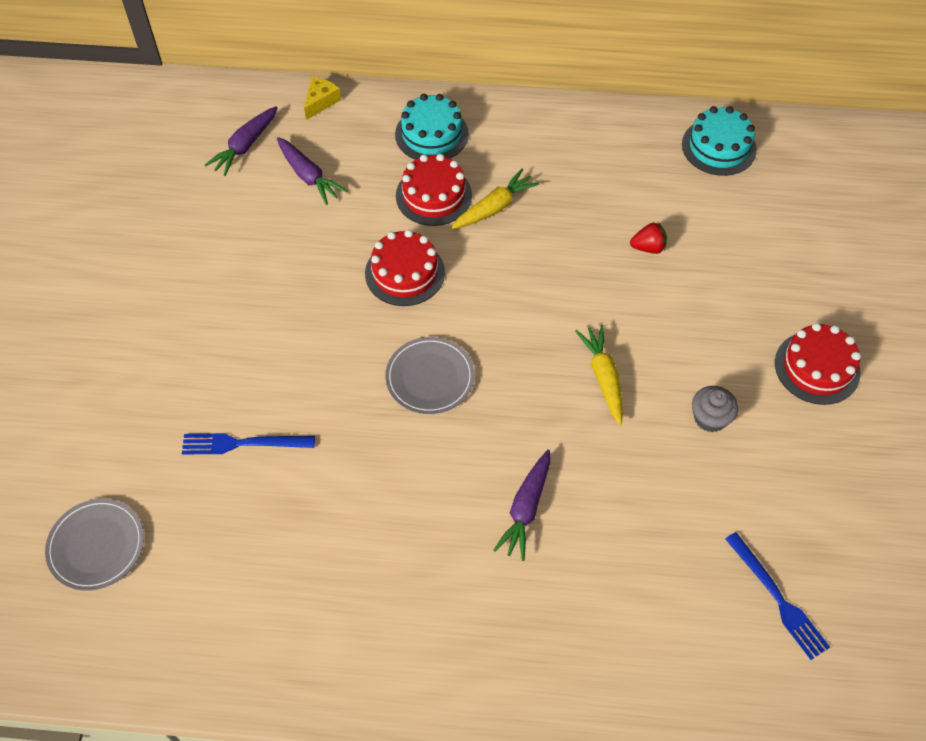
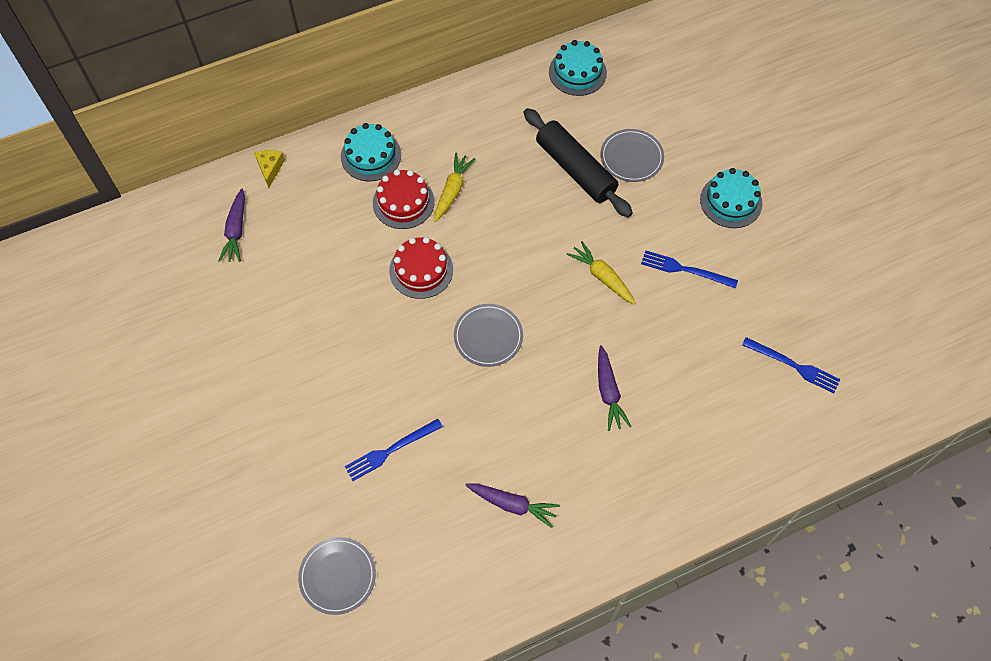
camera: 30 degrees left, 5 degrees up
(308, 176) = (301, 231): purple carrot -> purple carrot (512, 504)
(648, 247) = (575, 169): red strawberry -> black rolling pin
(710, 418) = (685, 270): grey cupcake -> blue fork
(724, 264) = (631, 157): none -> grey plate
(817, 367) = (731, 201): red cake -> turquoise cake

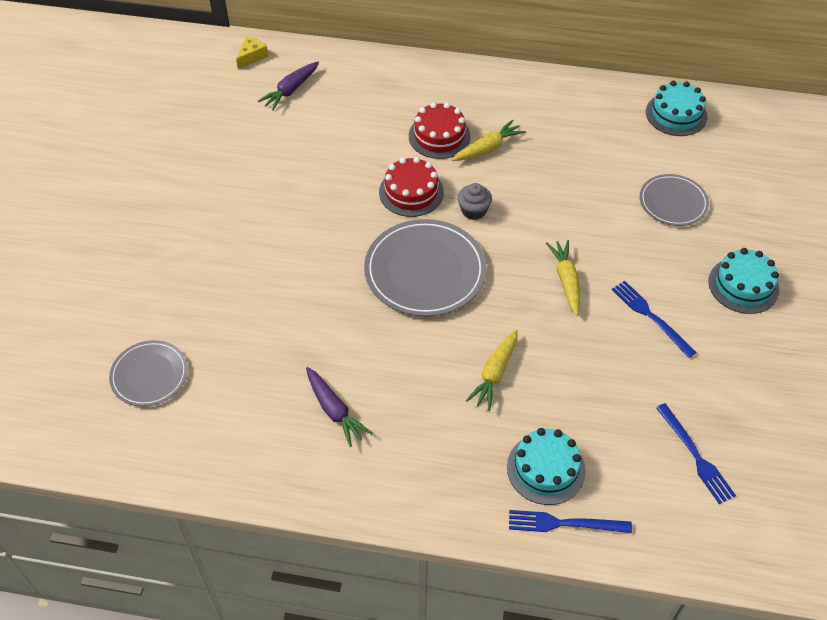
camera: 35 degrees right, 10 degrees down
(270, 168) = (354, 61): yellow cheese -> yellow cheese (252, 57)
(371, 156) = (441, 90): turquoise cake -> turquoise cake (546, 469)
(391, 450) = (272, 309): blue fork -> blue fork (565, 523)
(485, 257) = (473, 210): none -> grey cupcake
(488, 336) = (425, 271): grey plate -> grey plate, size x1.69
(575, 169) = (611, 186): black rolling pin -> none
(608, 392) = (495, 373): purple carrot -> yellow carrot

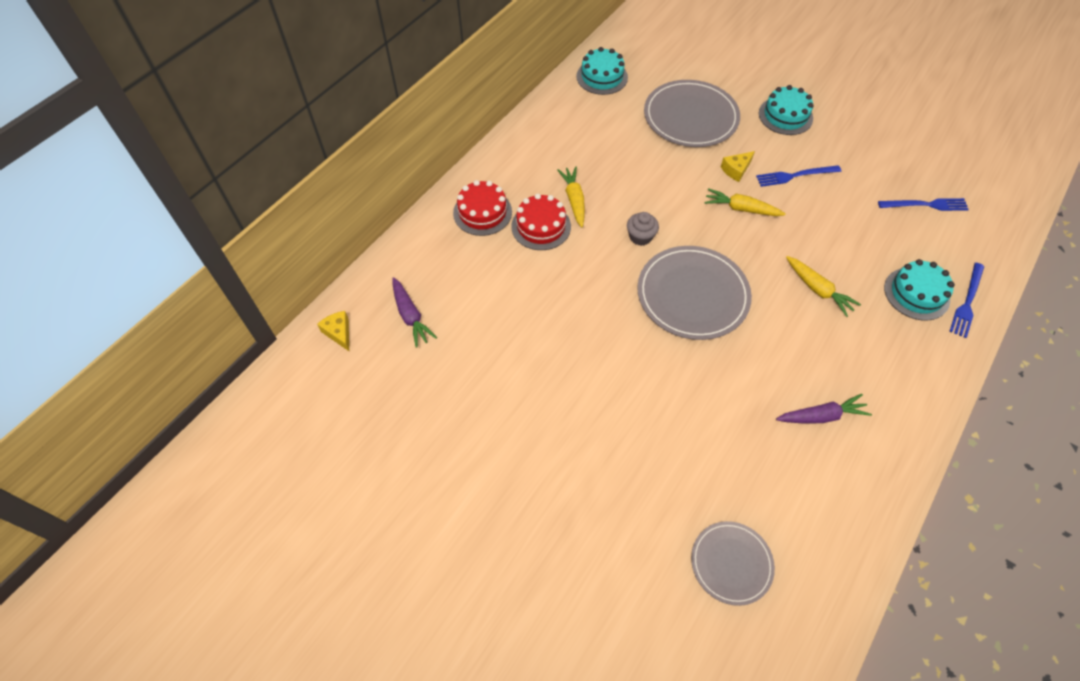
camera: 65 degrees left, 5 degrees up
(411, 192) = (597, 271): red cake -> red cake (482, 212)
(621, 262) = (736, 170): none -> yellow cheese
(673, 202) = (690, 117): grey plate -> grey plate, size x1.69

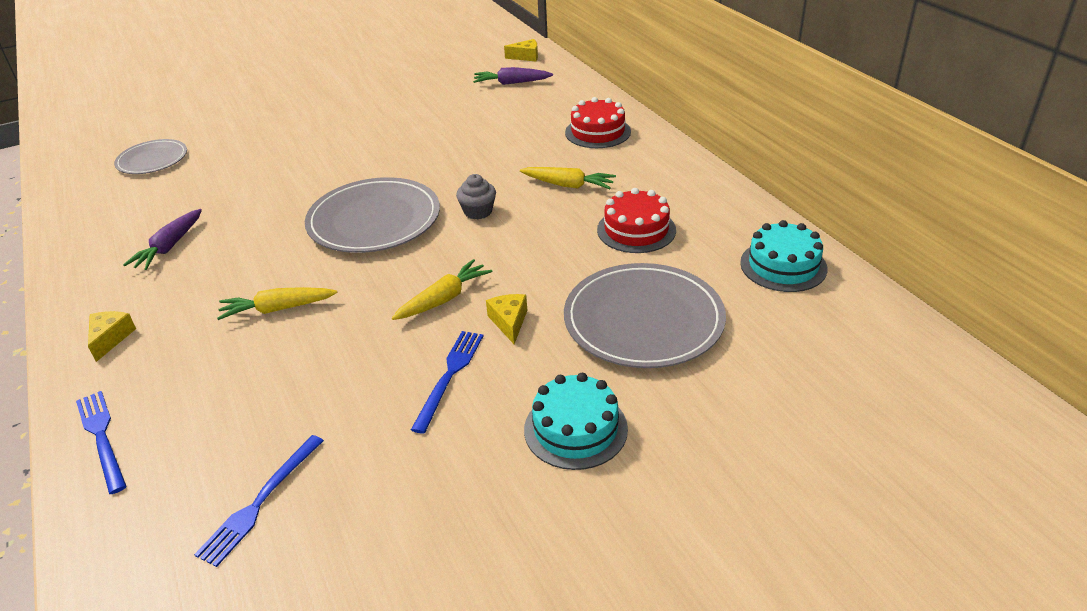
camera: 120 degrees right, 20 degrees down
(541, 226) = (550, 158): red cake -> red cake (636, 230)
(916, 293) = (171, 393): turquoise cake -> none
(918, 367) = (110, 338): none -> yellow cheese

